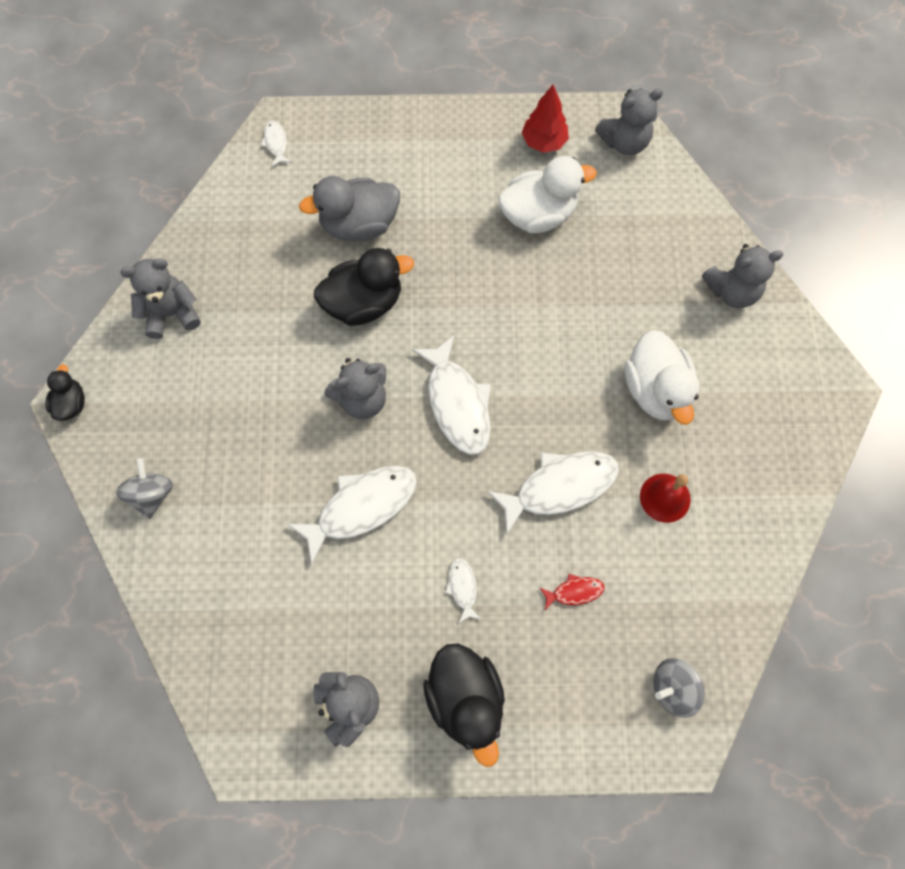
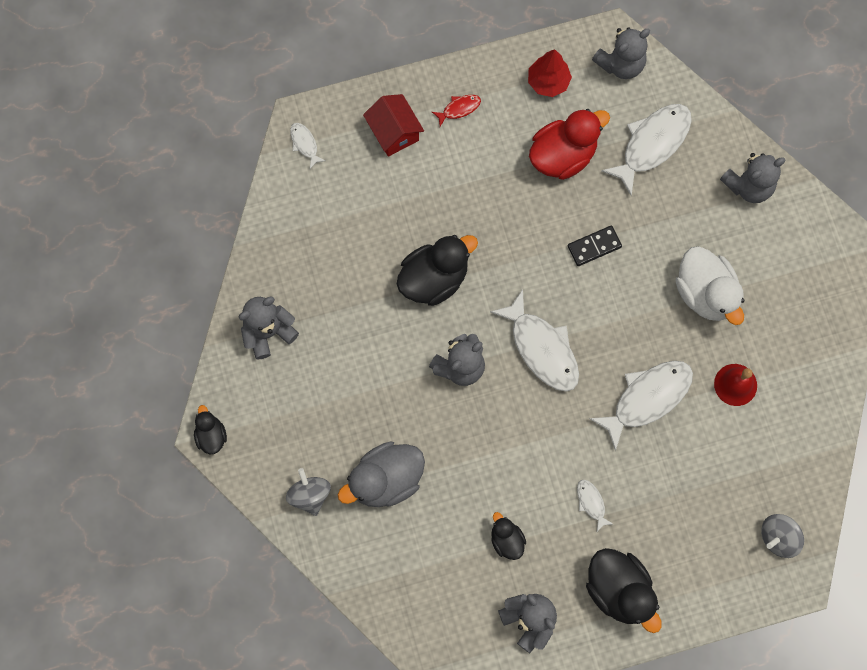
camera: 15 degrees left, 5 degrees up
(353, 603) = (506, 540): none -> black duck
(359, 225) = (406, 205): grey duck -> grey duck (386, 480)
(361, 507) = (488, 459): white fish -> white fish (652, 144)
(370, 153) = (394, 132): none -> red house
(538, 215) = (563, 155): white duck -> red duck
(545, 312) = (594, 246): none -> black domino
(574, 592) = (682, 482): red fish -> red fish (459, 109)

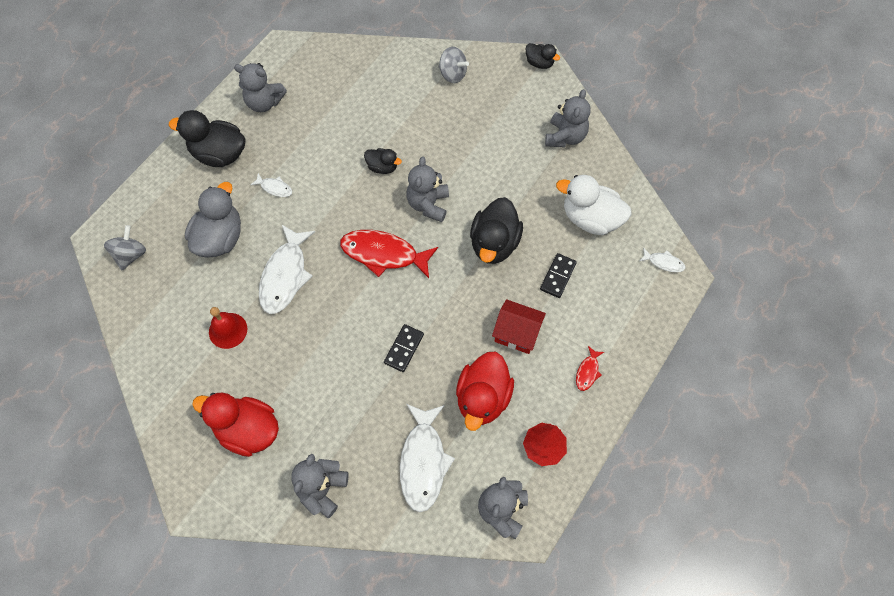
camera: 140 degrees right, 10 degrees down
(386, 480) = (415, 112): grey duck -> grey duck (220, 238)
(394, 132) = (615, 318): red house -> red house (517, 333)
(407, 204) = (557, 276): none -> black domino
(506, 540) = (313, 132): black duck -> black duck (382, 167)
(541, 348) = (384, 254): white fish -> red fish
(705, 293) = (296, 378): white duck -> white duck (590, 219)
(777, 279) = (248, 430): none -> red duck

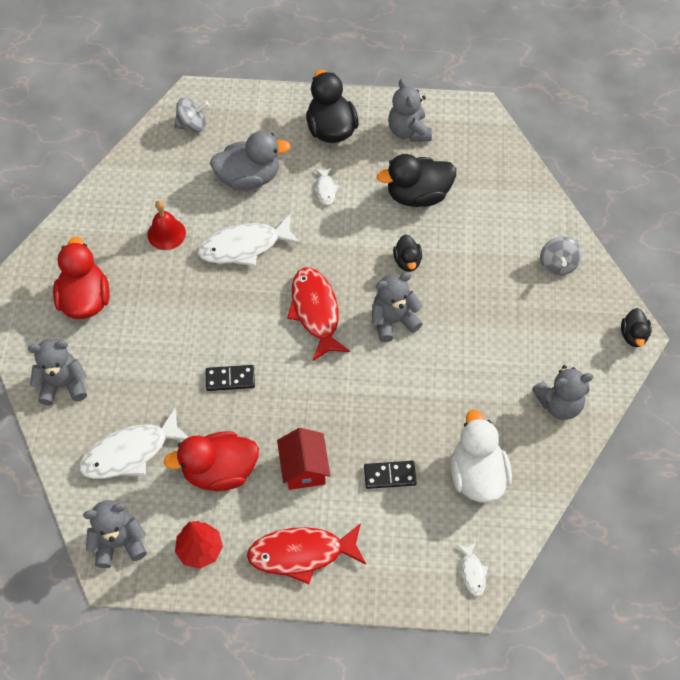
camera: 60 degrees right, 5 degrees down
(494, 243) = (389, 400): black duck -> black duck (418, 195)
(587, 372) = (302, 553): red fish -> red fish, size x2.15

